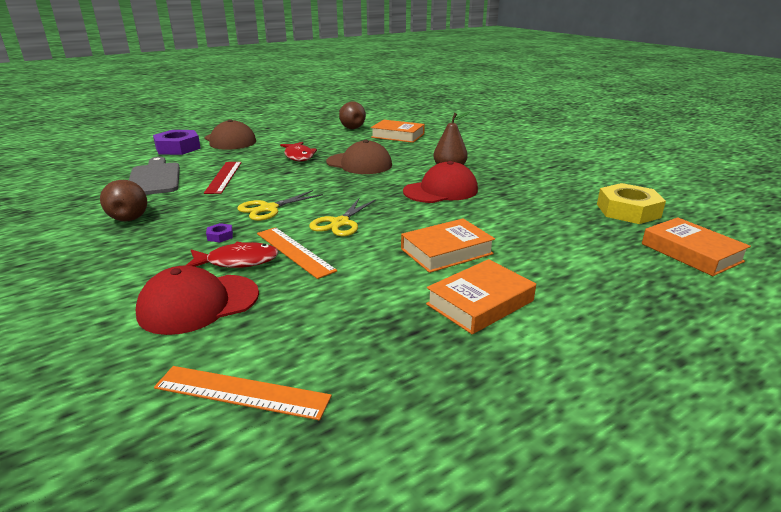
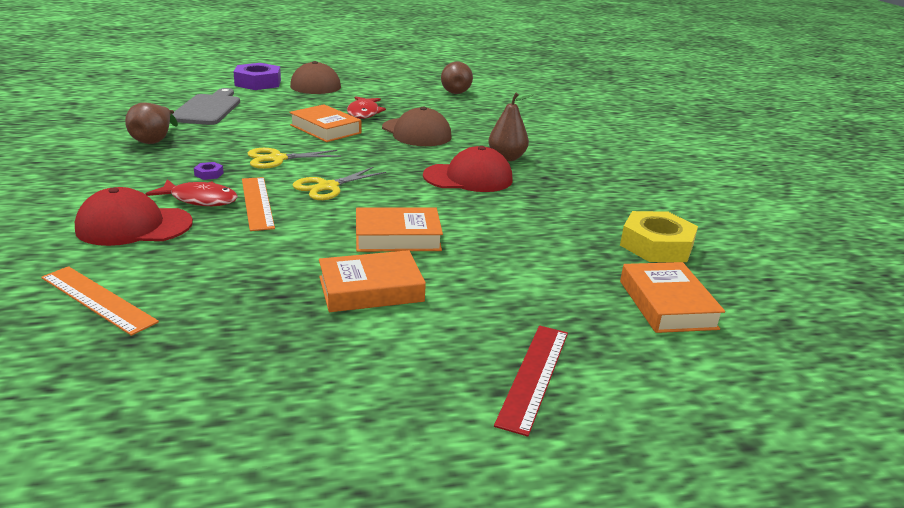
camera: 20 degrees right, 0 degrees up
(224, 177) = (270, 120): red ruler -> red ruler (534, 376)
(398, 135) = (496, 110): orange book -> orange book (325, 129)

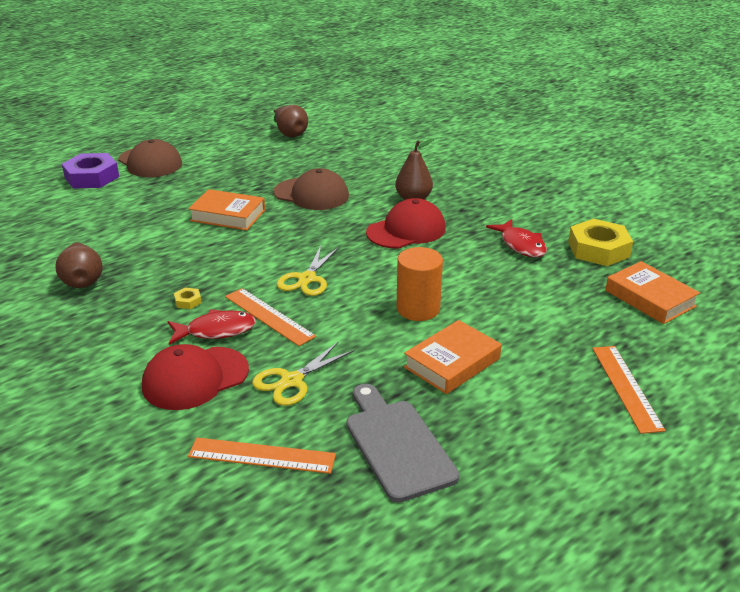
camera: 25 degrees left, 5 degrees up
(208, 109) = (84, 226): grey cutting board -> grey cutting board (396, 445)
(209, 174) = (188, 301): purple nut -> yellow nut
(277, 159) = (227, 264): yellow scissors -> yellow scissors (292, 381)
(364, 113) = (239, 185): red fish -> red fish (521, 245)
(397, 237) = (418, 309): orange book -> orange cylinder
(534, 376) = (626, 387): red ruler -> orange ruler

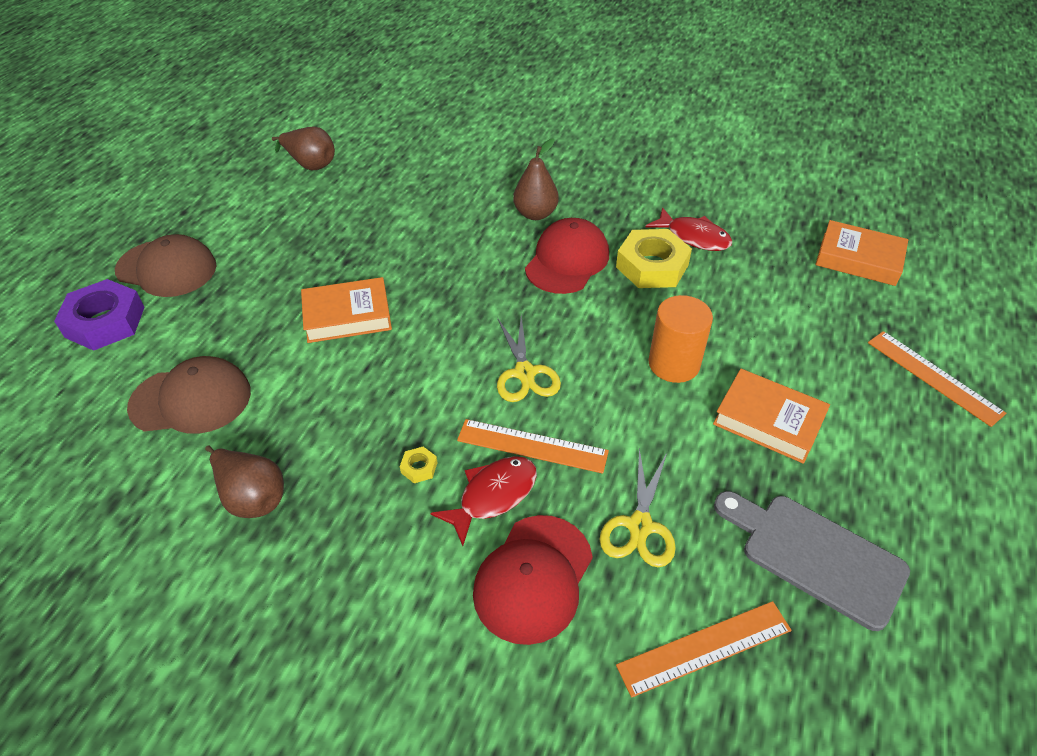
camera: 30 degrees left, 15 degrees up
(311, 194) = (418, 247): brown cap -> brown cap (191, 399)
(452, 363) = (768, 421): orange book -> orange book turned 75 degrees counterclockwise
(598, 249) = (765, 215): yellow nut -> yellow nut (652, 266)

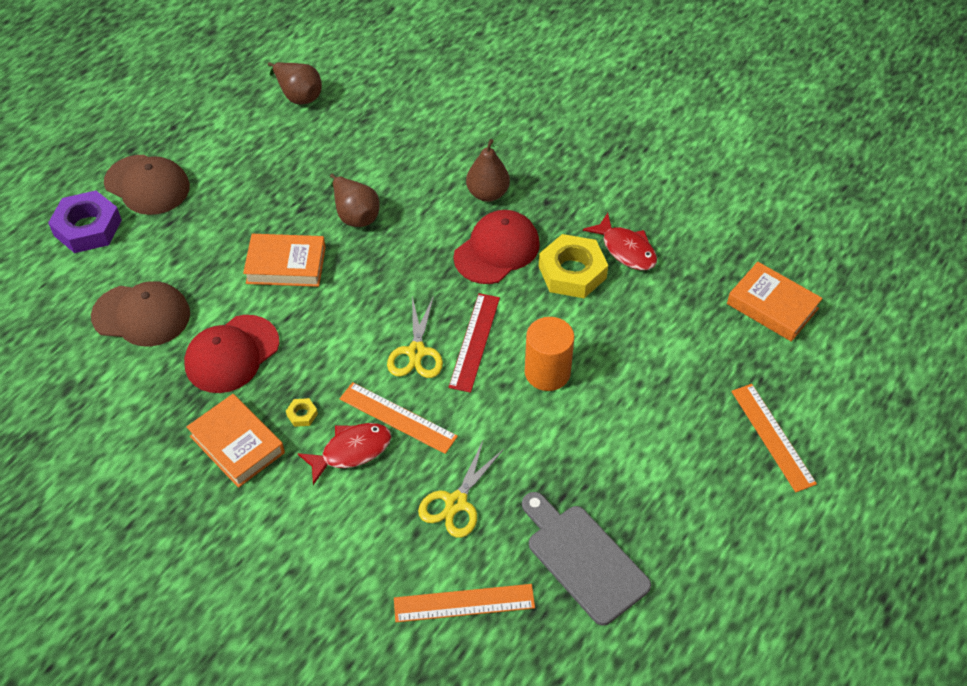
camera: 15 degrees right, 5 degrees up
(251, 496) = (169, 408): brown pear -> brown pear (355, 214)
(533, 578) = (358, 522): red cap -> red cap (232, 354)
(583, 350) = (474, 341): none -> red ruler
(768, 421) = (603, 442): orange book -> orange book (237, 444)

